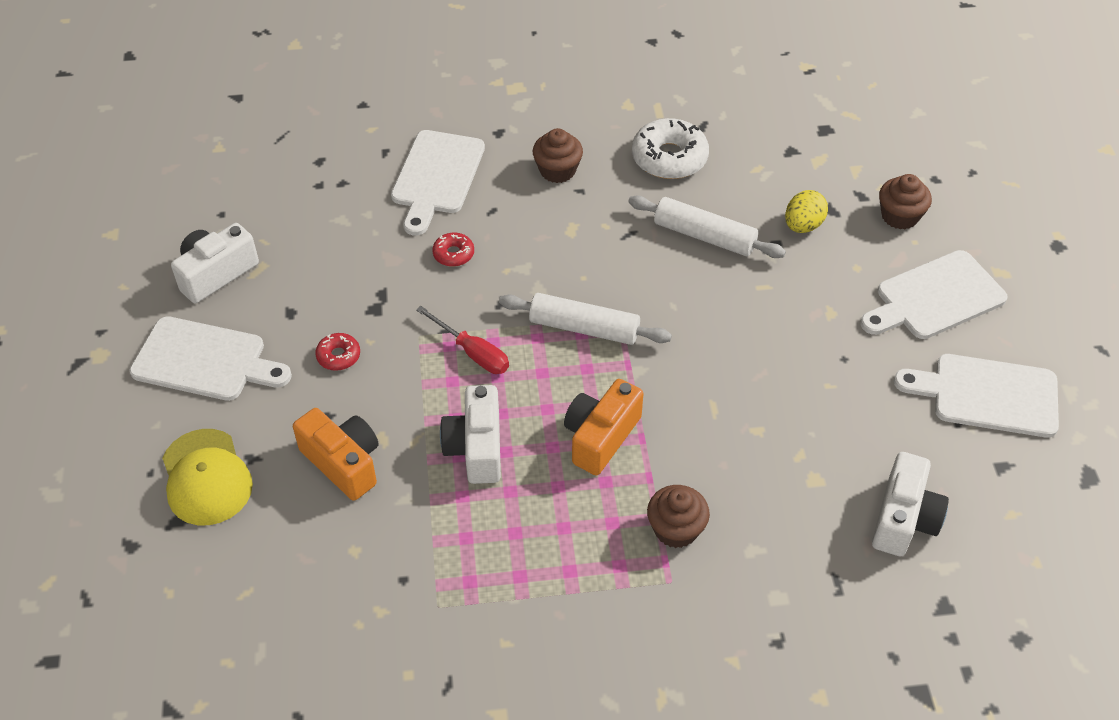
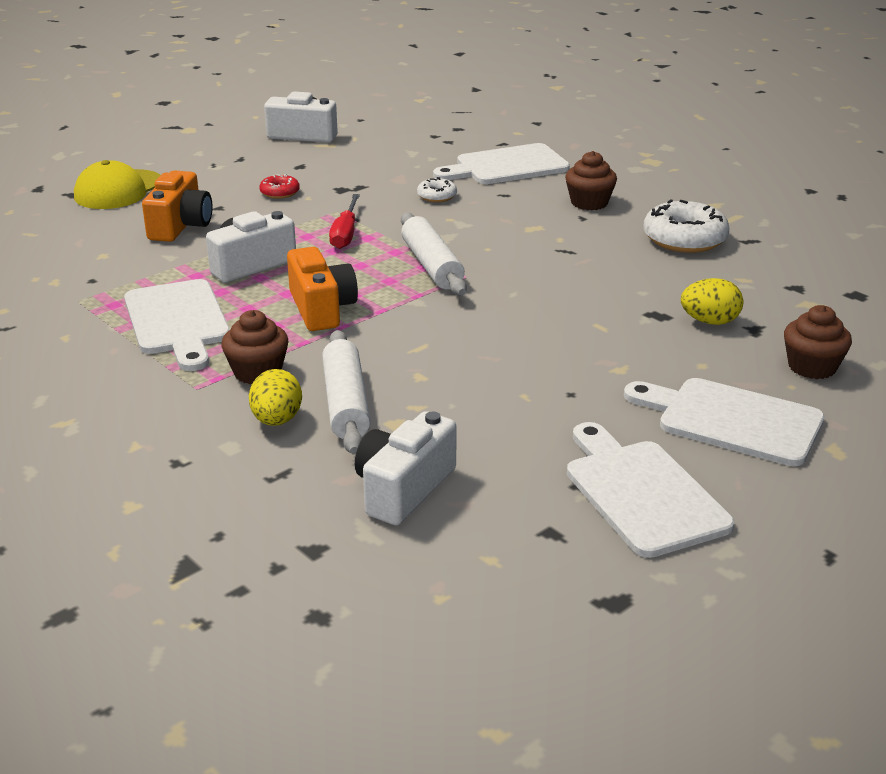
camera: 55 degrees right, 20 degrees down
(205, 360) = (221, 157): white cutting board -> white cutting board (178, 321)
(453, 254) = (437, 196): red donut -> white donut
(600, 437) = (321, 309): orange camera -> orange camera turned 75 degrees clockwise
(704, 236) = (617, 281): white rolling pin -> white rolling pin (345, 403)
(760, 550) = (277, 420): none -> yellow egg
(903, 519) = (403, 489): white camera -> white camera turned 135 degrees clockwise

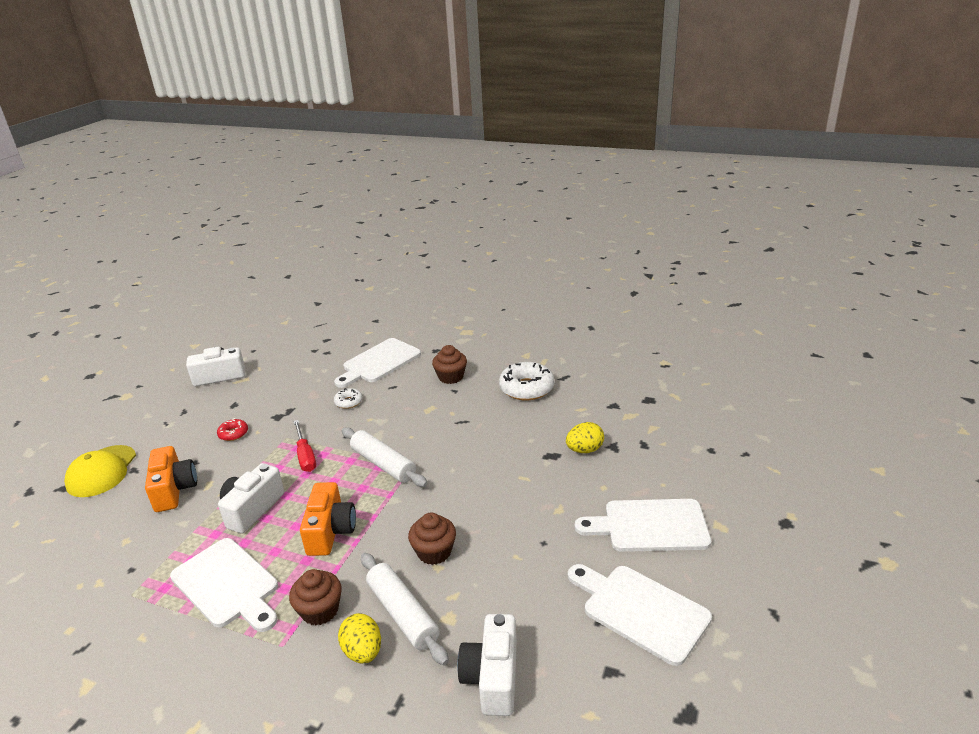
camera: 25 degrees left, 0 degrees up
(321, 309) = (330, 531): orange camera -> orange camera turned 45 degrees clockwise
(812, 367) = (663, 465): brown cupcake -> brown cupcake (434, 552)

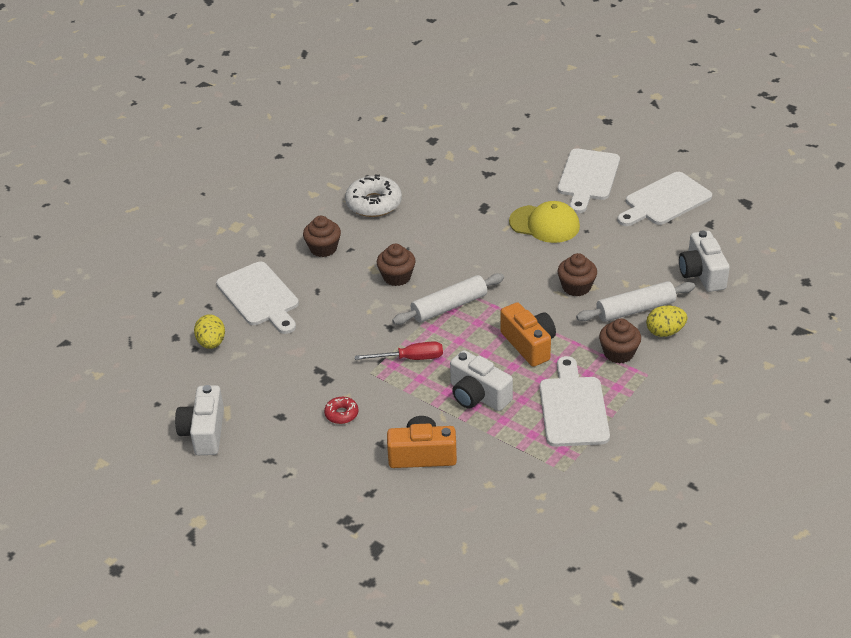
camera: 75 degrees left, 10 degrees up
(102, 471) = (360, 520): yellow cap -> yellow cap (544, 224)
(228, 585) = (573, 408): white cutting board -> white cutting board turned 60 degrees counterclockwise
(330, 531) = (529, 344): orange camera -> orange camera turned 45 degrees clockwise
(348, 402) = (328, 324): white donut -> none
(421, 424) = (397, 277): none -> brown cupcake
(492, 677) = (702, 274): white camera -> white camera turned 60 degrees clockwise
(584, 450) = (485, 189): yellow egg -> yellow egg (211, 343)

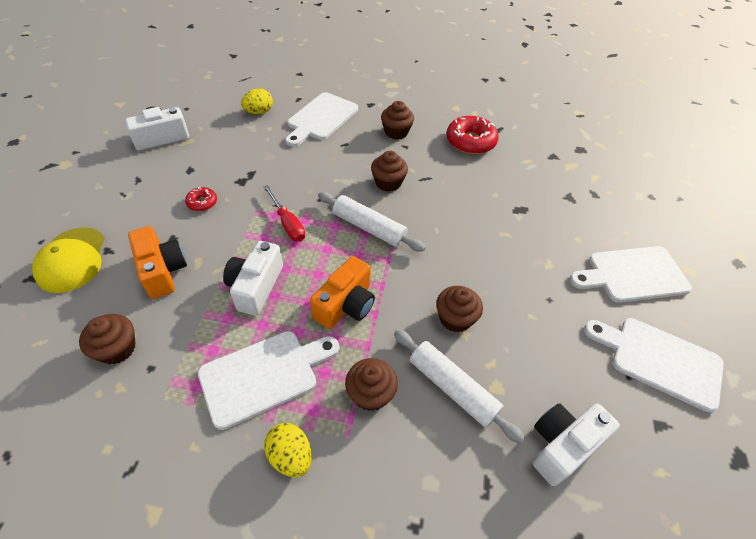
camera: 60 degrees right, 10 degrees up
(374, 203) = (470, 141): white donut -> red donut
(499, 494) = (117, 349): none -> brown cupcake
(544, 224) = (532, 261): yellow cap -> yellow cap (72, 260)
(665, 332) = (431, 434): yellow egg -> yellow egg (290, 456)

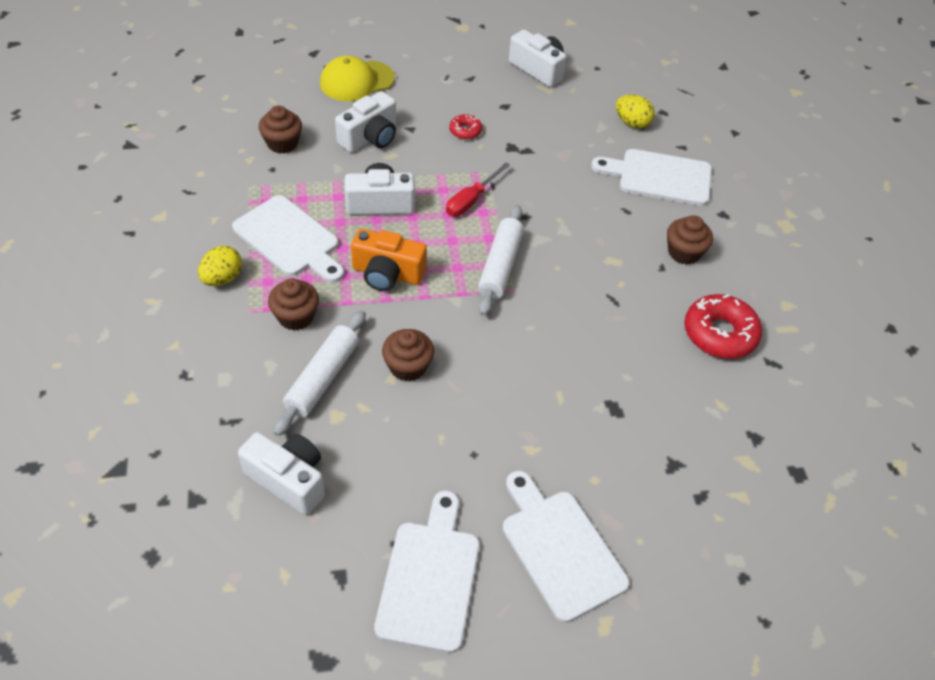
camera: 70 degrees right, 0 degrees up
(162, 271) = (370, 137): orange camera -> white camera
(388, 183) = (583, 266): brown cupcake -> none

